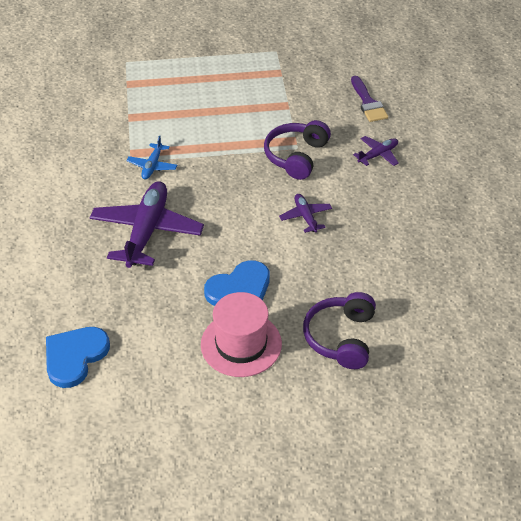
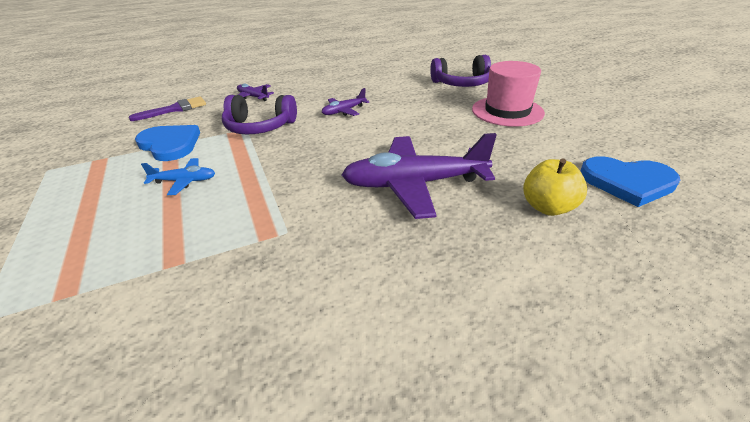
camera: 105 degrees left, 10 degrees down
(77, 292) = (548, 207): none -> yellow apple
(152, 166) = (293, 209): blue plane -> blue plane (185, 181)
(240, 289) = (451, 121): blue heart -> blue heart (170, 144)

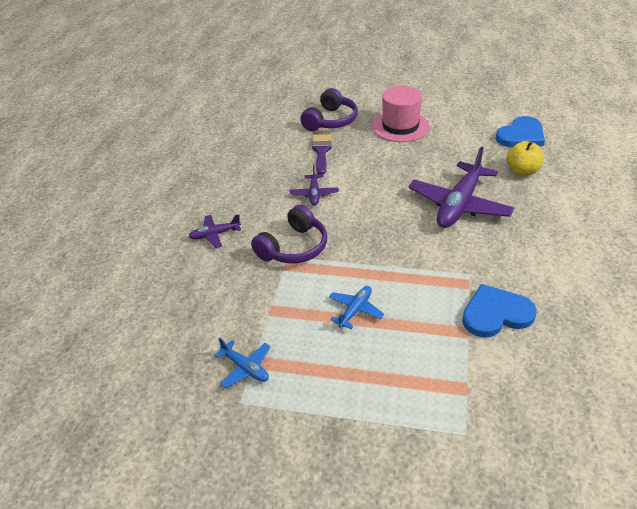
camera: 55 degrees left, 5 degrees up
(90, 158) = (245, 368): none -> blue plane
(170, 144) = (271, 309): blue heart -> blue heart (496, 314)
(175, 109) = (180, 293): purple brush -> purple brush (321, 152)

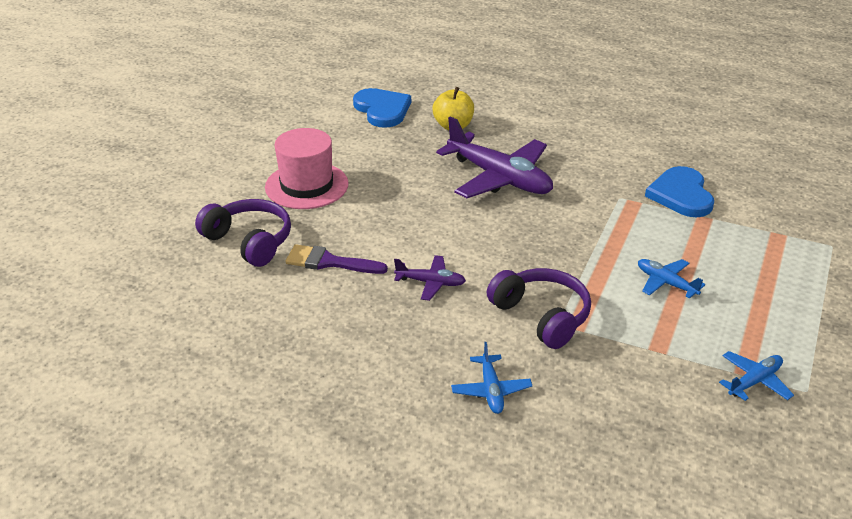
camera: 80 degrees left, 5 degrees down
(214, 235) = (491, 391): purple plane -> blue plane

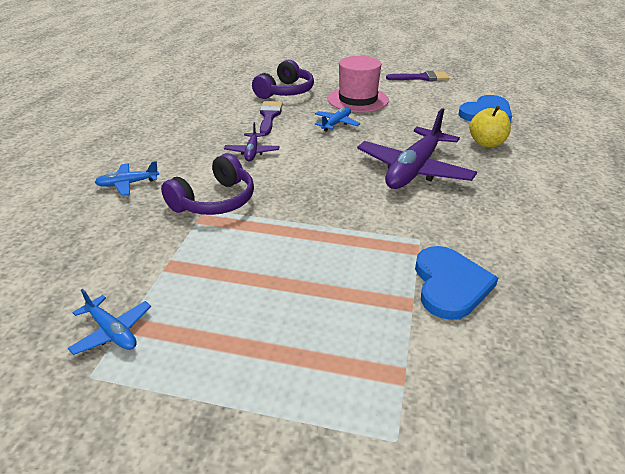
camera: 80 degrees right, 0 degrees up
(260, 128) = (422, 78): none -> purple brush
(666, 283) = (272, 271): blue plane -> blue plane (336, 123)
(681, 195) = (450, 284): blue heart -> blue heart turned 105 degrees clockwise

